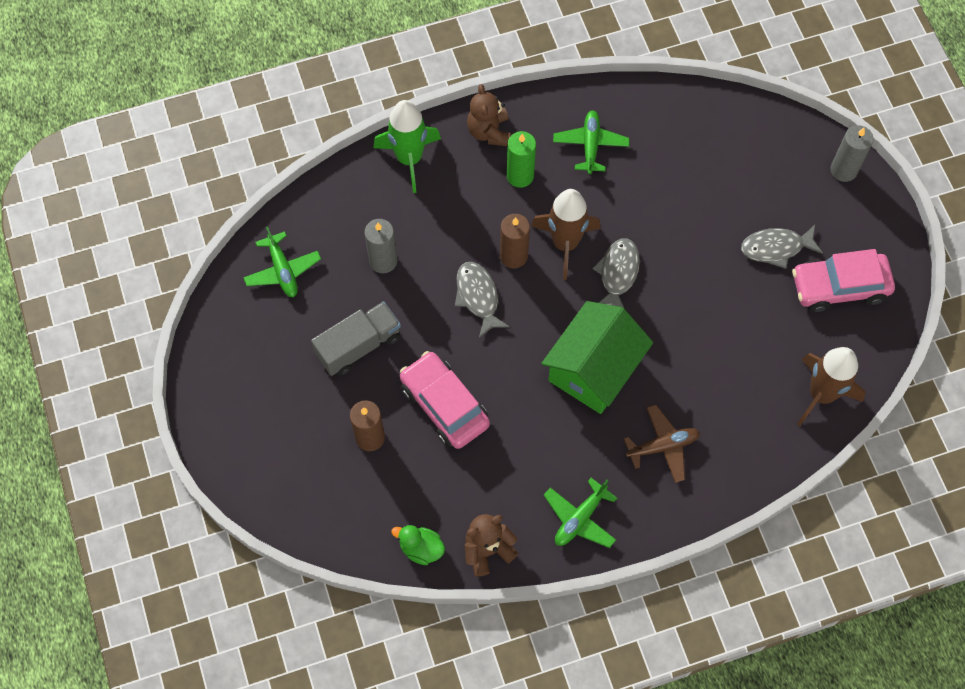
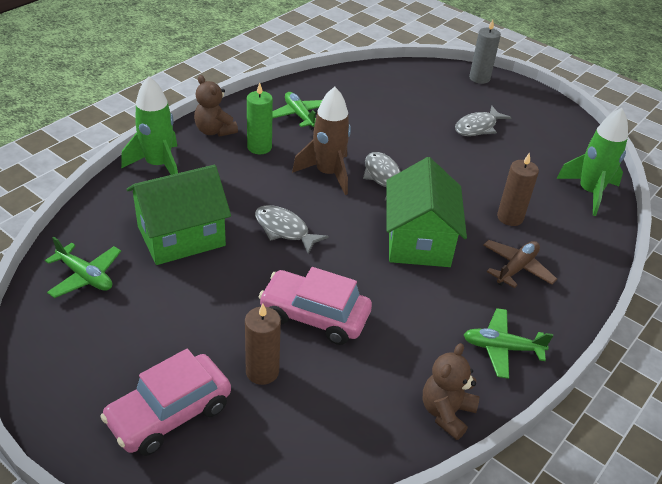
camera: 35 degrees left, 25 degrees down
(359, 346) = (200, 304): grey truck -> none
(383, 261) = (181, 236): grey candle -> green house
(421, 548) = (383, 444): green duck -> none
(513, 256) = (293, 194): brown candle -> brown candle (510, 217)
(580, 518) = (502, 348): green plane -> green plane turned 90 degrees clockwise
(821, 394) = (589, 192): brown rocket -> green rocket
(839, 287) = (538, 133): pink car -> pink car (169, 414)

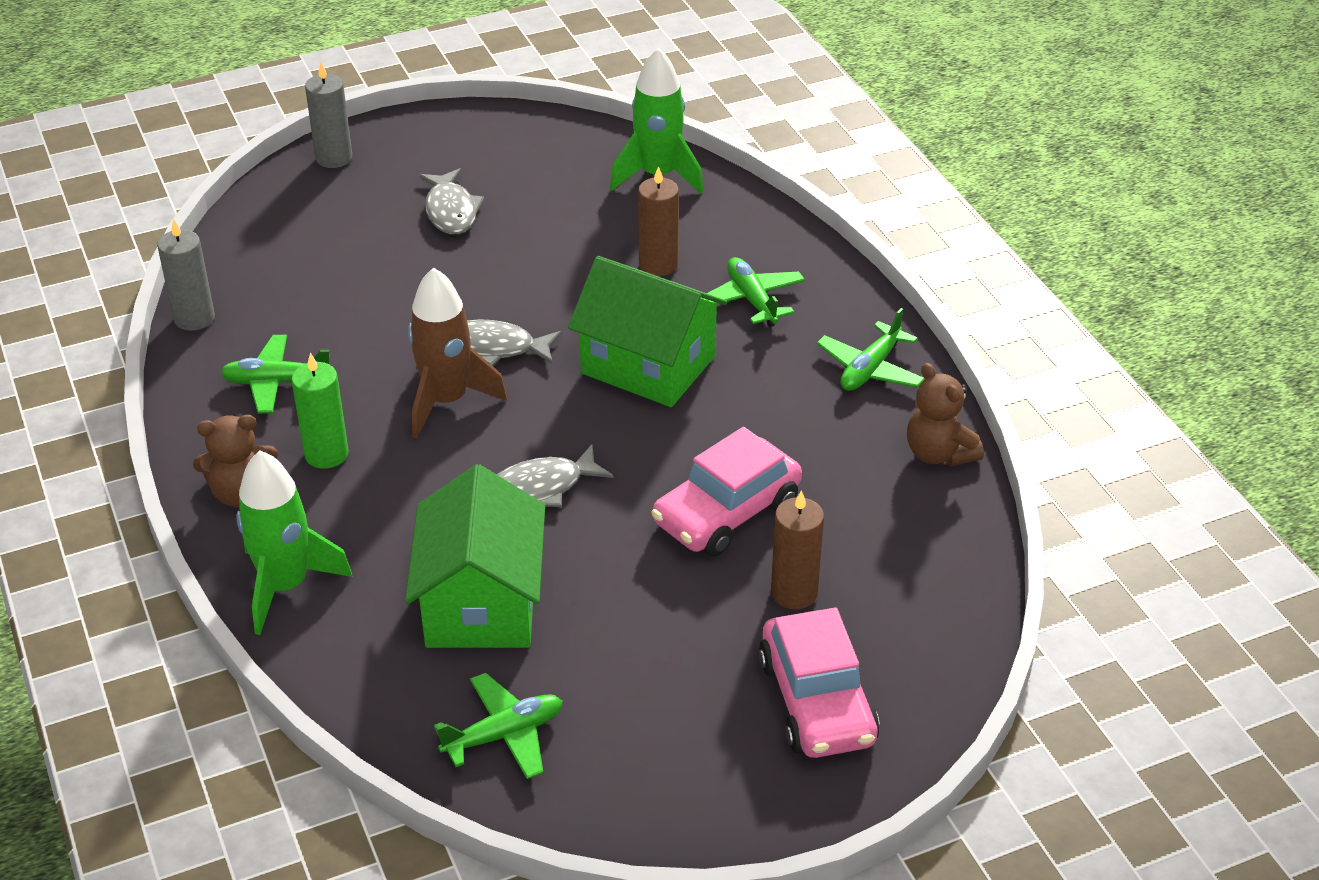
camera: 60 degrees left, 0 degrees up
(325, 78) = (194, 318): none -> grey candle
(516, 268) = (752, 300): brown plane -> green plane

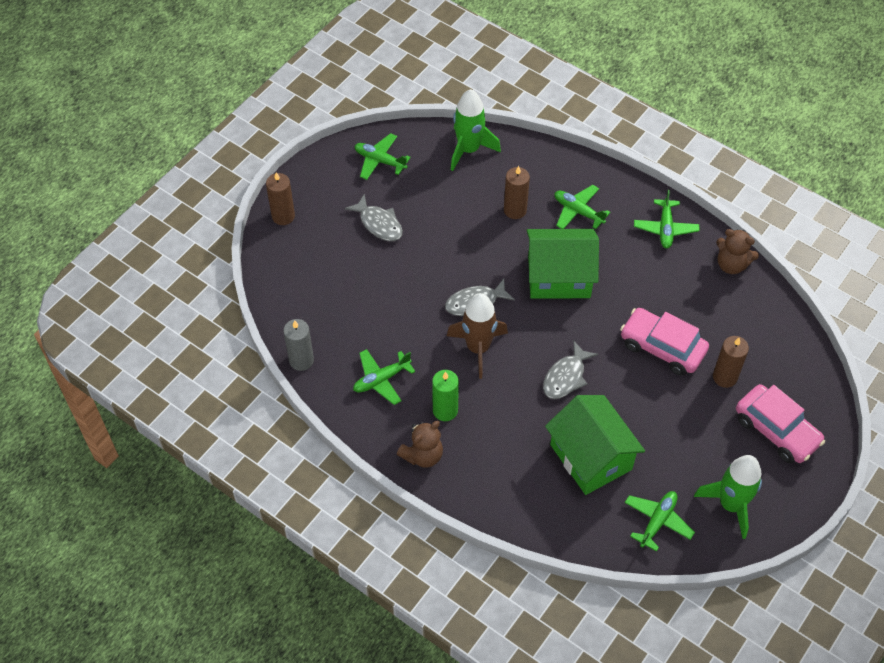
camera: 30 degrees left, 15 degrees up
(286, 586) = (491, 496): green rocket -> green rocket (731, 505)
(334, 158) = (283, 216): grey candle -> brown candle
(522, 145) = (380, 161): none -> green plane
(726, 512) = (662, 347): pink car -> pink car turned 105 degrees clockwise

